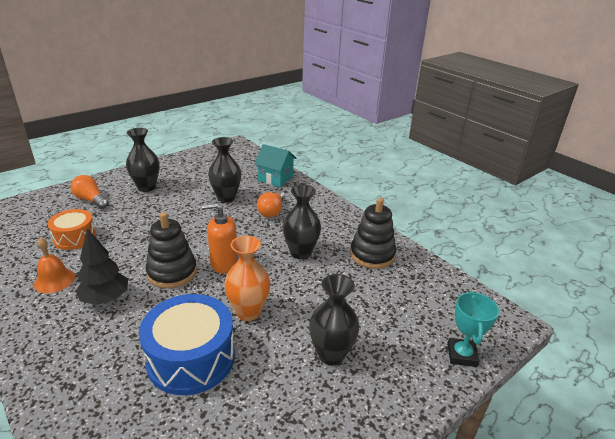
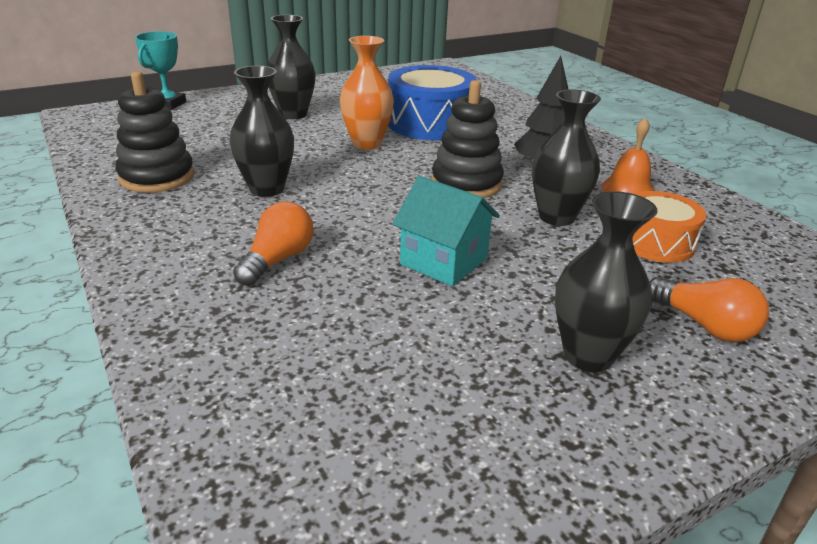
camera: 170 degrees left, 0 degrees up
(224, 263) = (391, 187): orange soap dispenser -> none
(226, 198) = (372, 303): black vase -> black vase (556, 217)
(275, 178) = (216, 358): turquoise house -> turquoise house (444, 261)

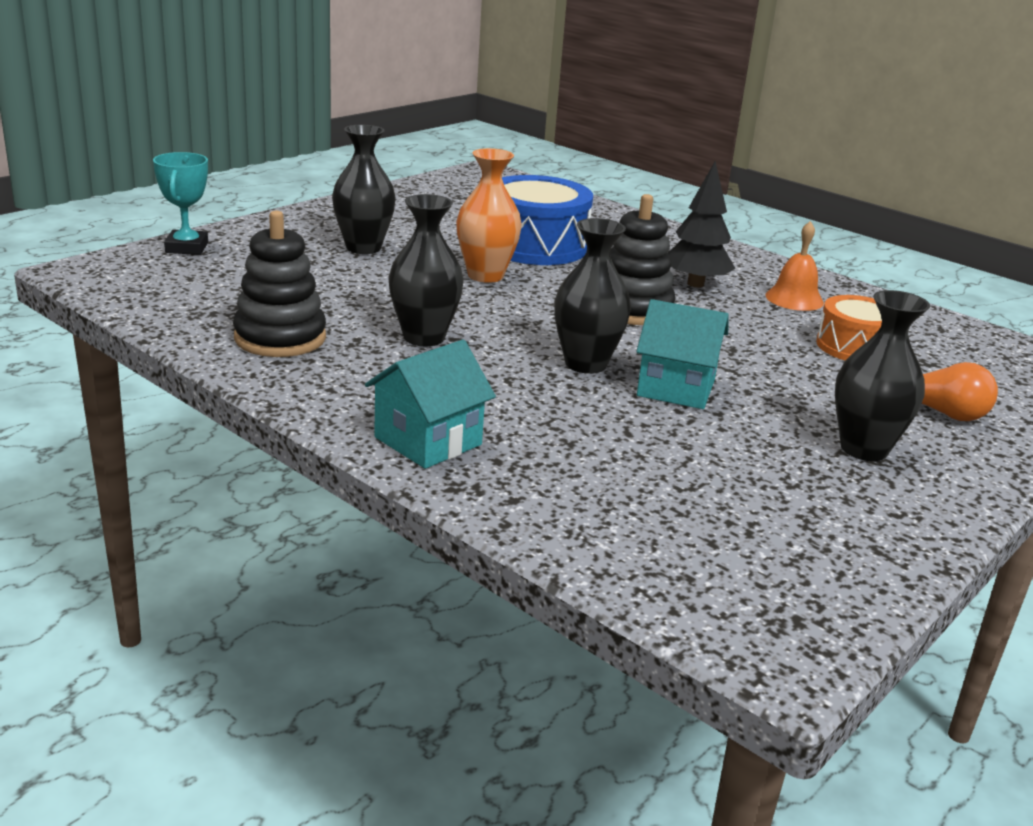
camera: 20 degrees left, 5 degrees down
(175, 281) = (428, 441): none -> turquoise house
(278, 260) = (511, 407): orange light bulb -> none
(556, 217) = (747, 333): black vase -> black vase (585, 364)

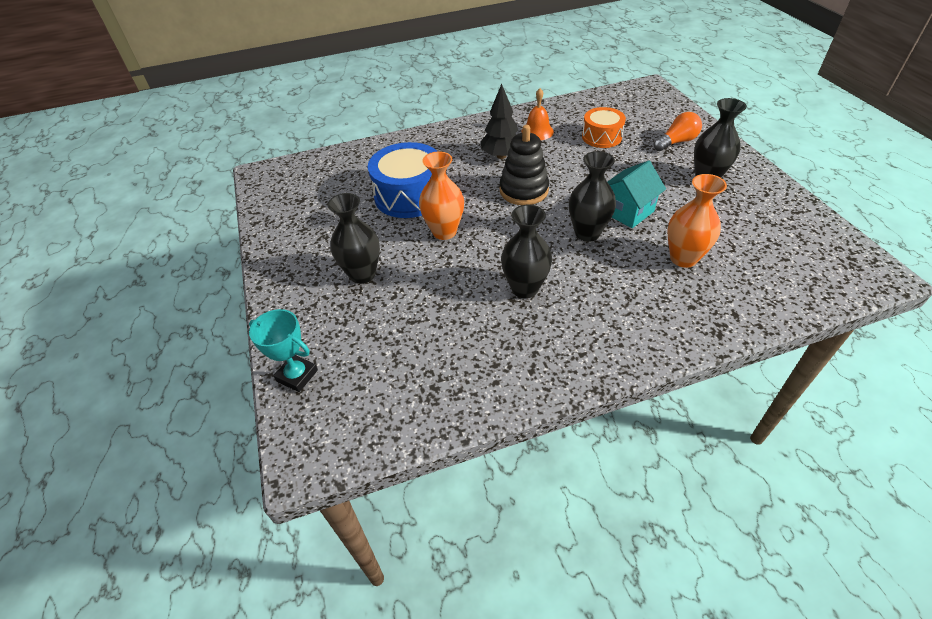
camera: 55 degrees left, 20 degrees up
(280, 338) = (495, 360): black stacking toy -> none
(428, 441) = (663, 328): turquoise house -> none
(607, 444) = (683, 258): none -> orange vase

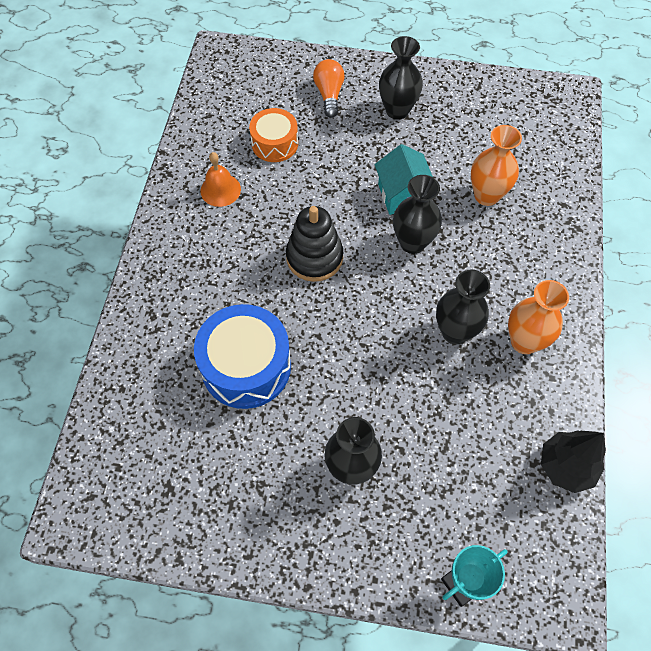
camera: 65 degrees left, 15 degrees up
(444, 232) = (332, 360): orange vase -> orange vase (524, 341)
(501, 156) = (239, 245): black tree -> black tree (565, 466)

